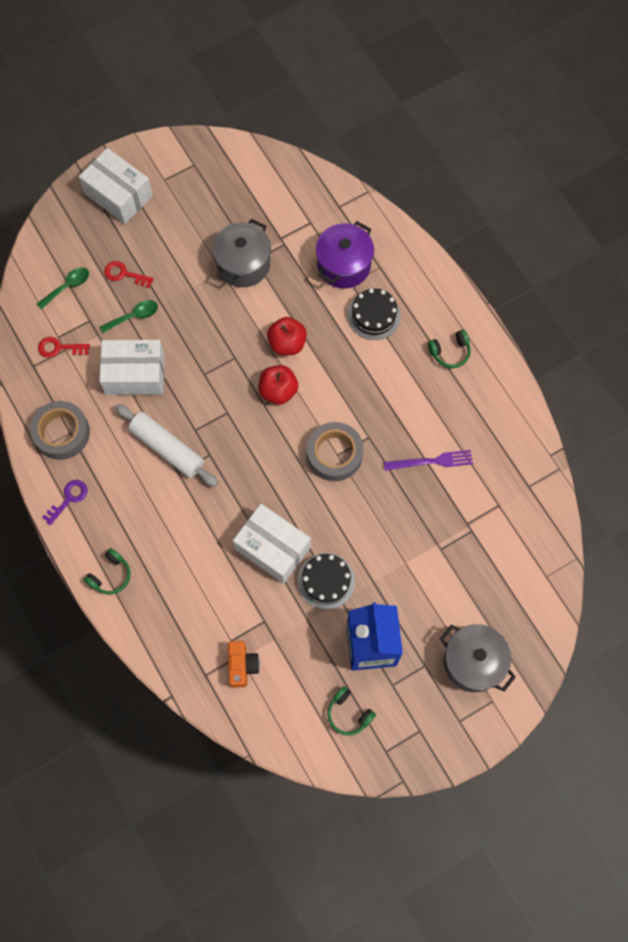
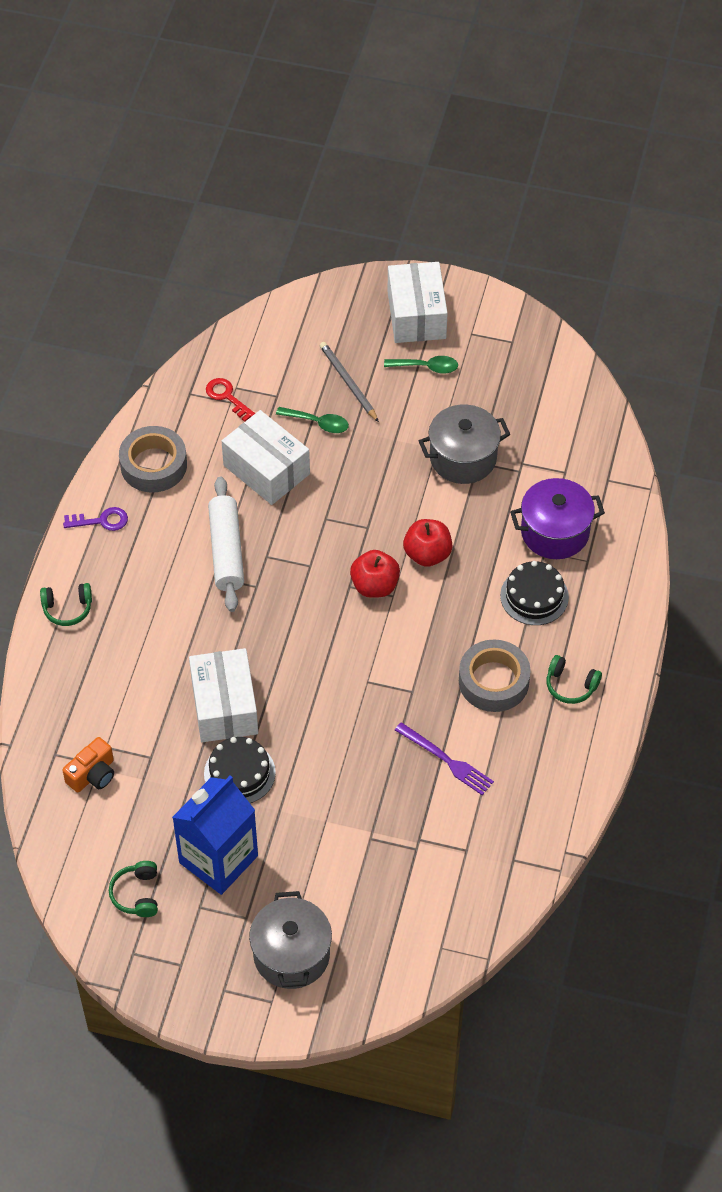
camera: 45 degrees right, 15 degrees down
(67, 287) = (288, 354): green spoon -> green spoon (426, 367)
(124, 274) = (348, 383): red key -> grey pencil
(334, 454) = (365, 679): grey tape -> grey tape (493, 681)

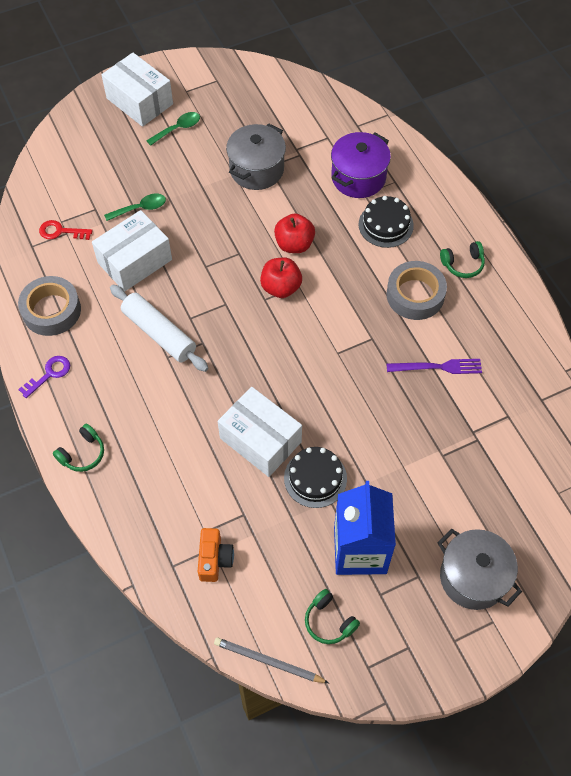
camera: 40 degrees left, 5 degrees up
(266, 469) = (134, 261): white box -> white box turned 45 degrees counterclockwise
(348, 383) = (136, 170): grey pencil -> grey pencil (268, 661)

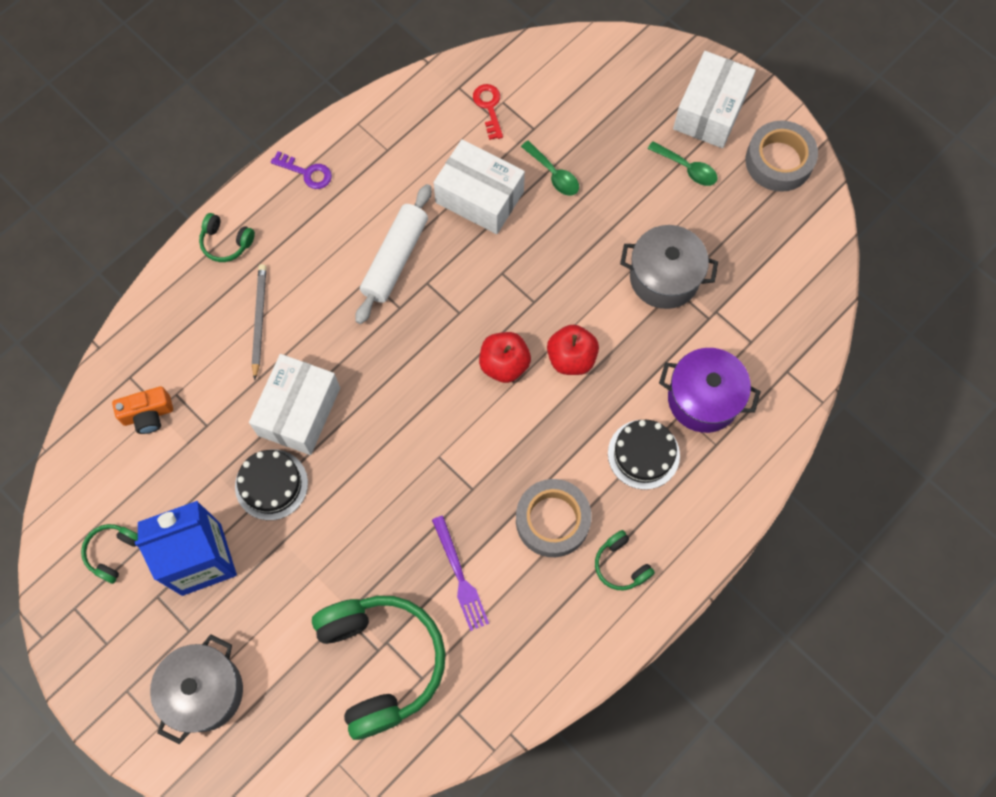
camera: 70 degrees right, 10 degrees up
(51, 310) = (384, 141): grey tape -> grey tape (779, 161)
(268, 661) = (54, 506): grey pencil -> grey pencil (259, 320)
(487, 440) = (381, 662): none -> green headphones

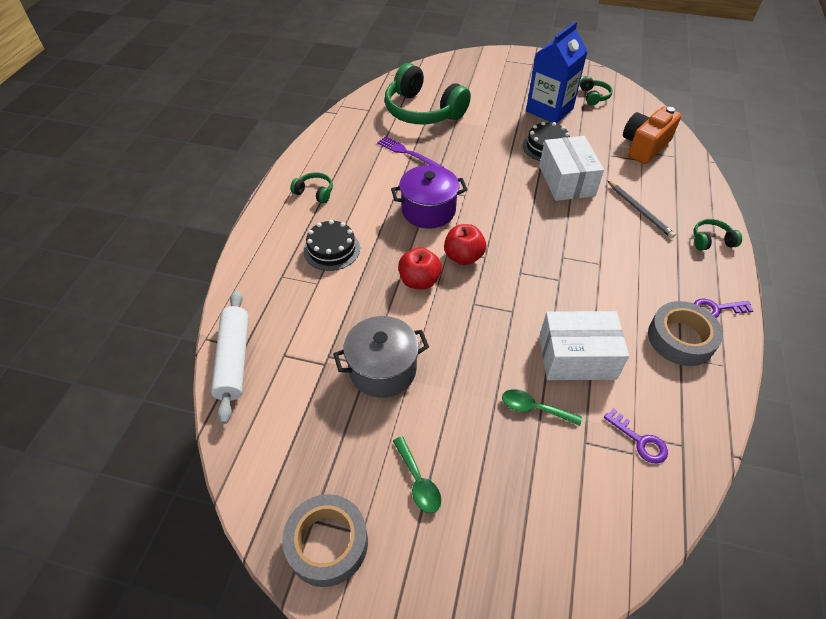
camera: 150 degrees right, 20 degrees down
(148, 415) = (644, 146): orange camera -> orange camera, size x1.60
(204, 691) = (498, 75): grey pot -> none
(395, 259) = (595, 284): white rolling pin -> white rolling pin (234, 359)
(489, 107) = (640, 440): red key -> purple key
(552, 520) = (371, 195): grey tape -> grey tape (680, 339)
(687, 168) = (418, 481): green spoon -> green spoon turned 120 degrees counterclockwise
(703, 399) = (305, 299): purple pot -> purple pot (428, 210)
(710, 111) = (430, 564): white box -> none

